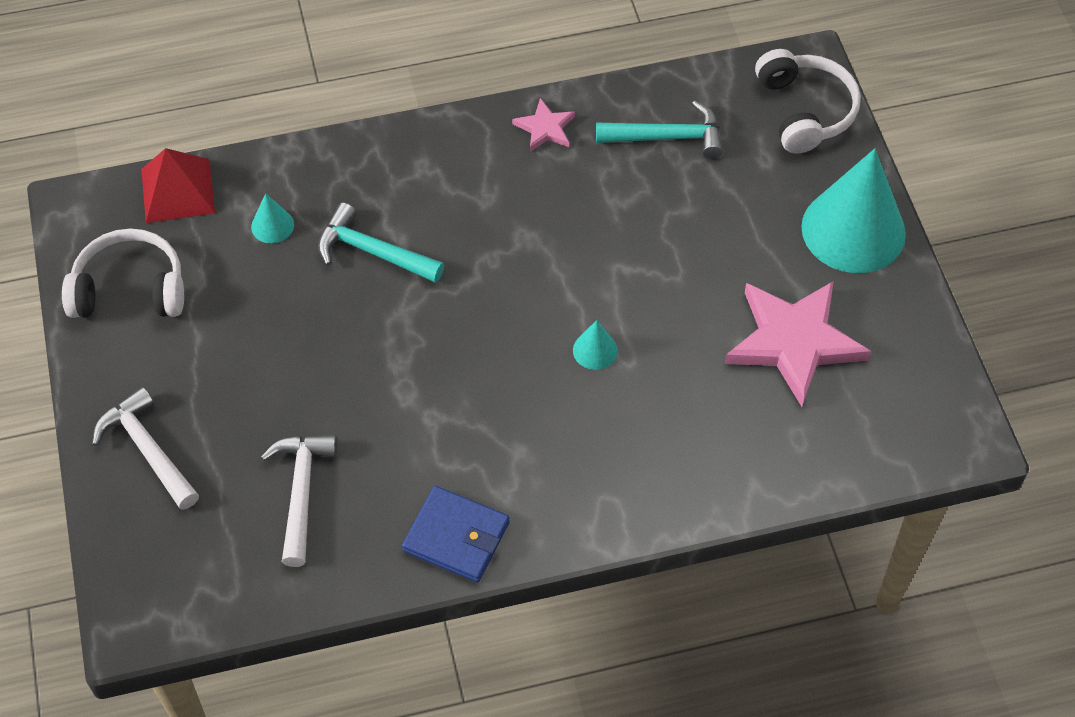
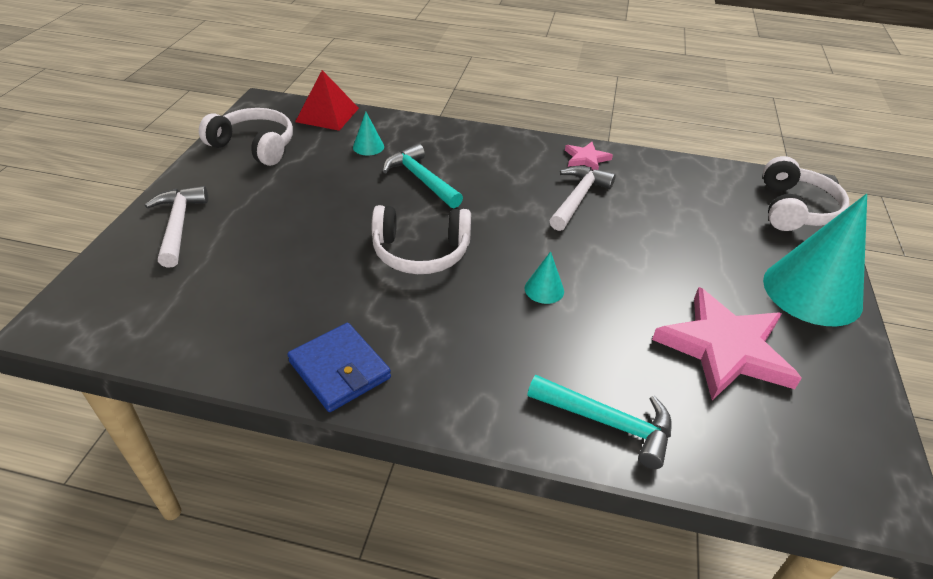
camera: 25 degrees right, 15 degrees down
(301, 492) = (252, 290): white hammer -> white hammer (578, 198)
(441, 361) = (421, 252): none -> white headphones
(667, 137) = (675, 190): turquoise hammer -> turquoise hammer (607, 422)

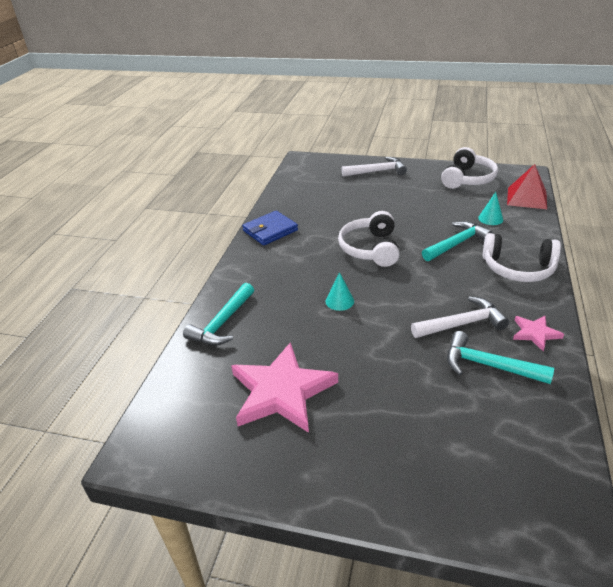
camera: 95 degrees right, 5 degrees down
(578, 198) = (462, 324): white hammer -> white hammer turned 45 degrees counterclockwise
(638, 192) = (488, 365): none -> turquoise hammer
(795, 209) = (509, 507): white headphones -> white headphones (518, 268)
(812, 292) = (356, 476): turquoise cone -> none

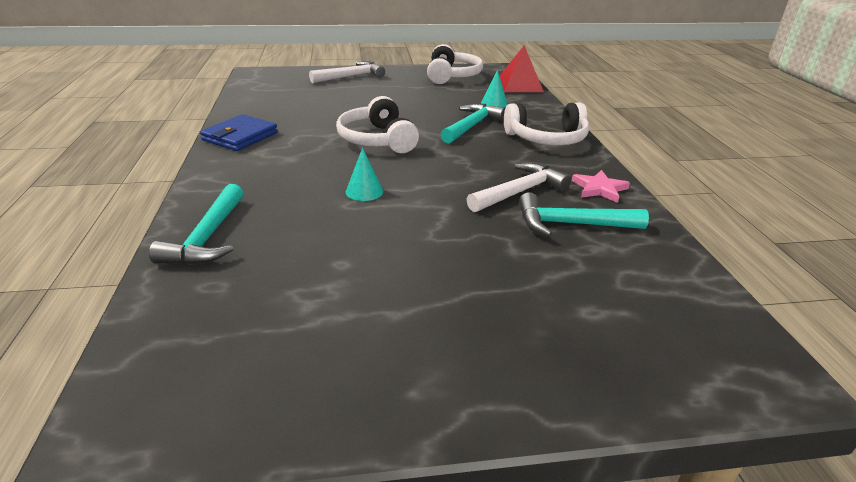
camera: 25 degrees left, 5 degrees down
(281, 391) = (330, 299): pink star -> none

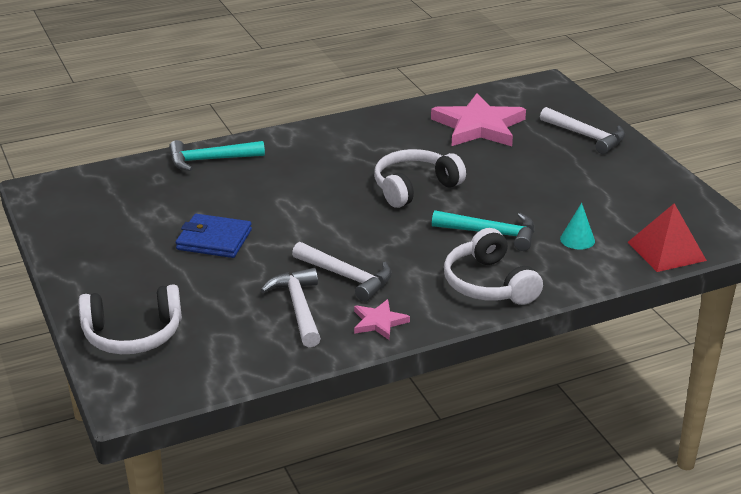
camera: 75 degrees right, 0 degrees up
(240, 136) = (376, 124): blue wallet -> blue wallet (214, 240)
(296, 102) = (479, 126): none -> pink star
(364, 191) = (306, 202): turquoise cone -> none
(452, 76) = (657, 198): white headphones -> white headphones (133, 334)
(571, 224) = (299, 308): turquoise hammer -> white hammer

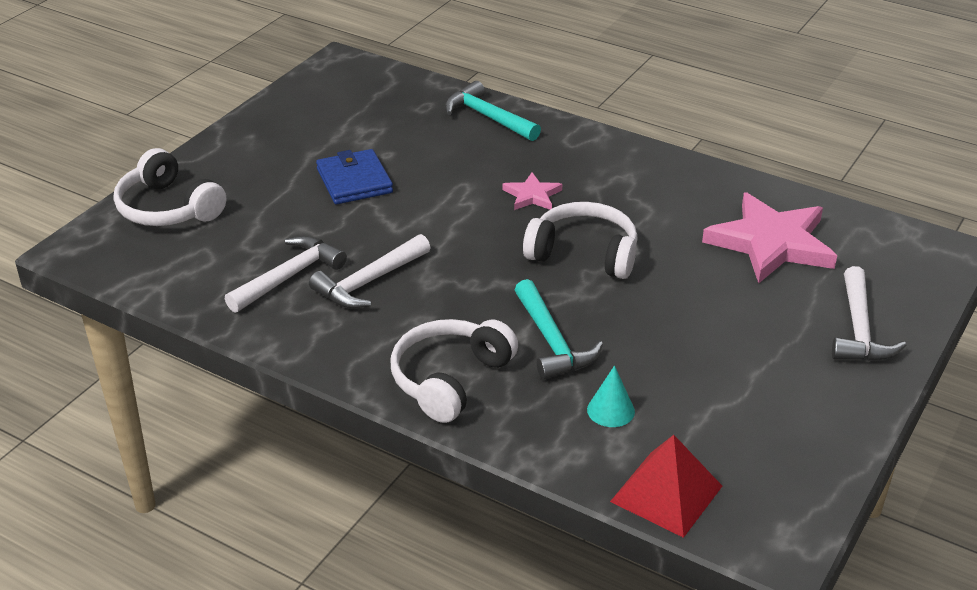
camera: 55 degrees right, 5 degrees up
(346, 277) = (369, 282): white hammer -> white hammer turned 45 degrees clockwise
(379, 322) = (310, 334): pink star -> pink star (532, 195)

